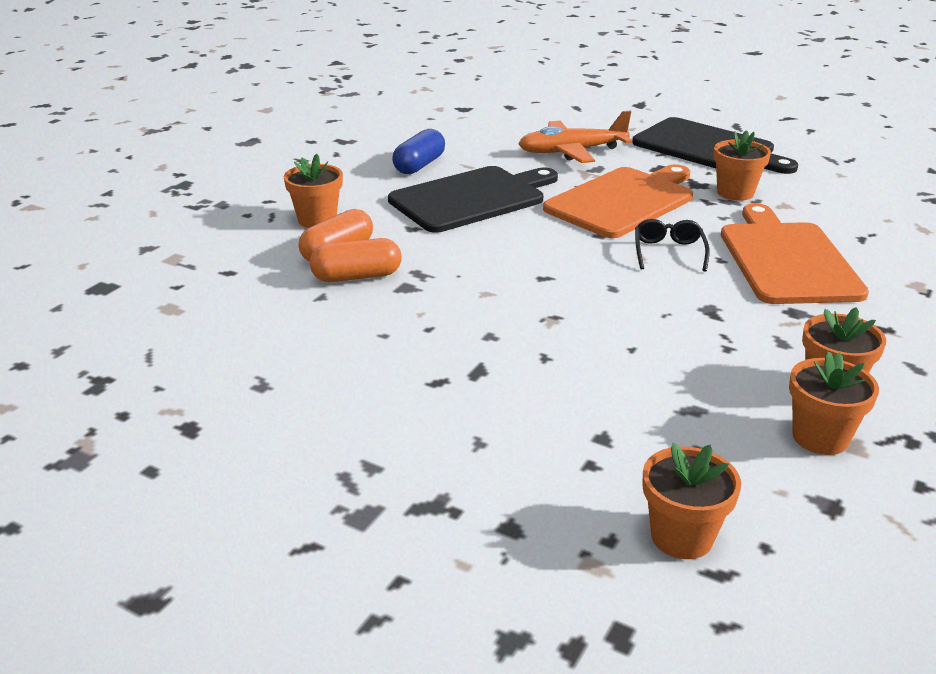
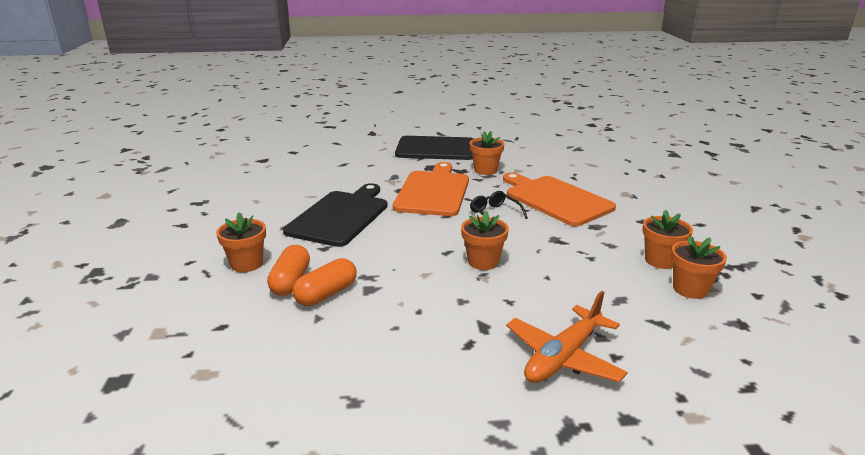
camera: 35 degrees left, 5 degrees down
(419, 165) = (277, 204): blue capsule -> none
(571, 152) = (366, 170): orange plane -> orange plane (563, 357)
(682, 537) = (708, 376): orange flower pot -> orange flower pot (483, 262)

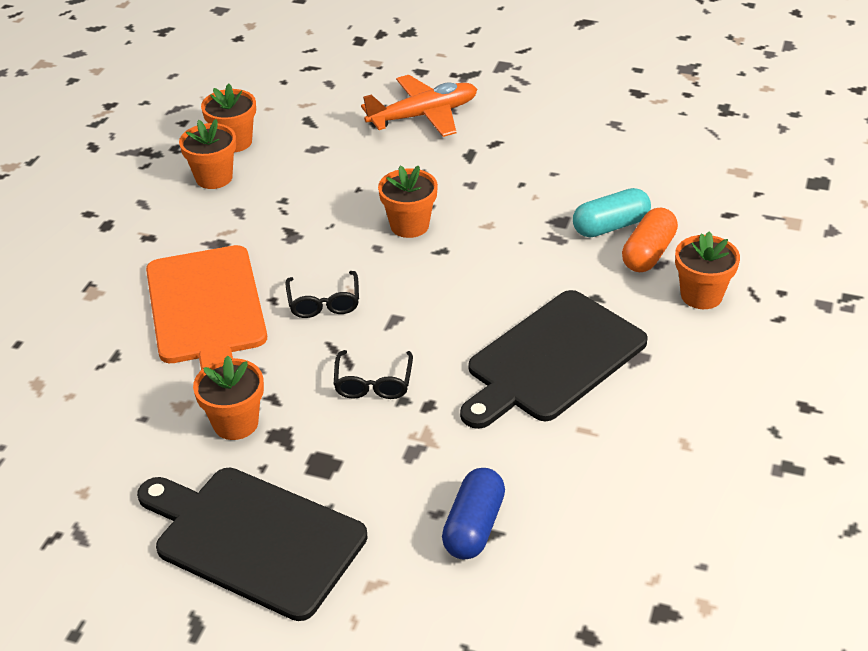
camera: 155 degrees left, 15 degrees up
(326, 294) = (610, 226): orange capsule -> turquoise capsule
(352, 164) = (474, 526): none -> blue capsule
(433, 191) = (373, 383): orange cutting board -> black glasses

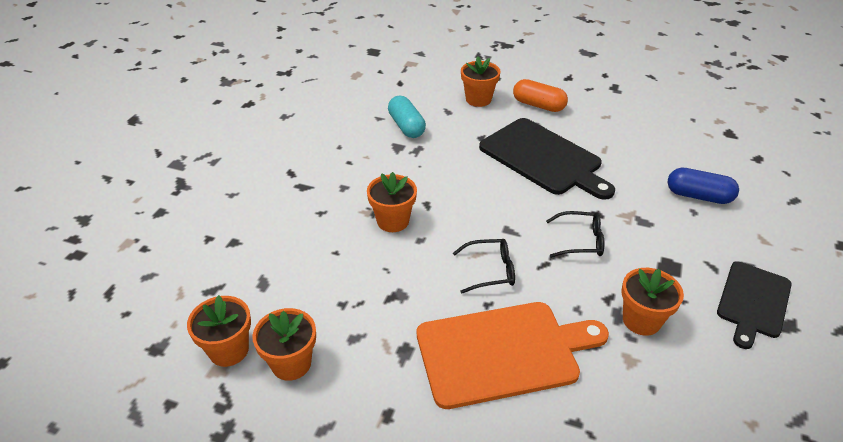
camera: 90 degrees left, 0 degrees up
(254, 538) = (753, 302): black cutting board -> black cutting board, size x0.63
(424, 115) = (234, 211): orange plane -> none
(648, 253) = (437, 114): orange capsule -> orange capsule (538, 105)

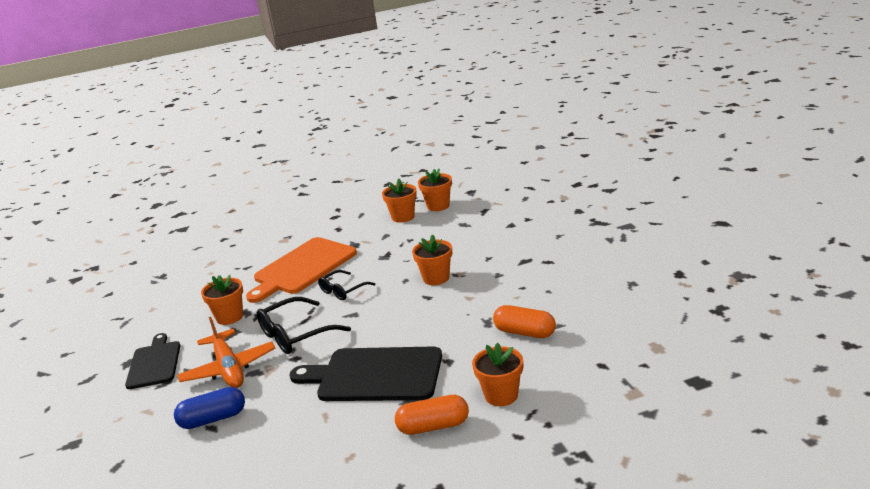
camera: 145 degrees right, 15 degrees down
(406, 126) = (525, 332): turquoise capsule -> orange capsule
(580, 241) = (295, 335): black glasses -> black glasses, size x1.59
(667, 241) = (229, 369): none -> orange plane

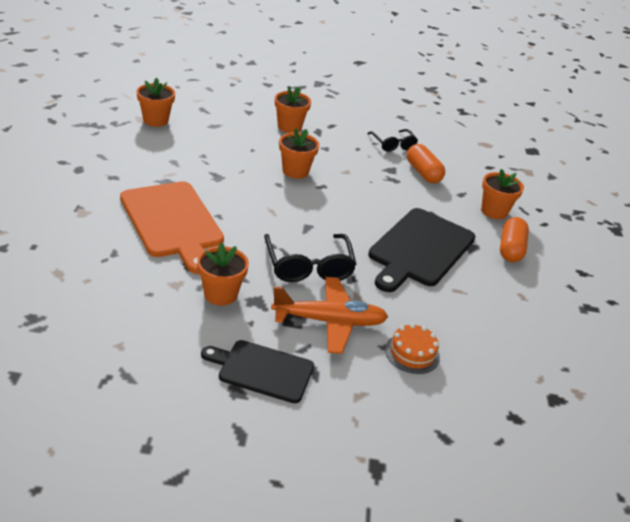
camera: 75 degrees left, 10 degrees up
(213, 419) = (412, 353): blue capsule -> orange cake
(343, 290) = (255, 217): black glasses -> black glasses (393, 145)
(403, 217) = (149, 141): orange flower pot -> orange flower pot (289, 127)
(525, 332) = (423, 173): orange capsule -> orange capsule turned 75 degrees counterclockwise

